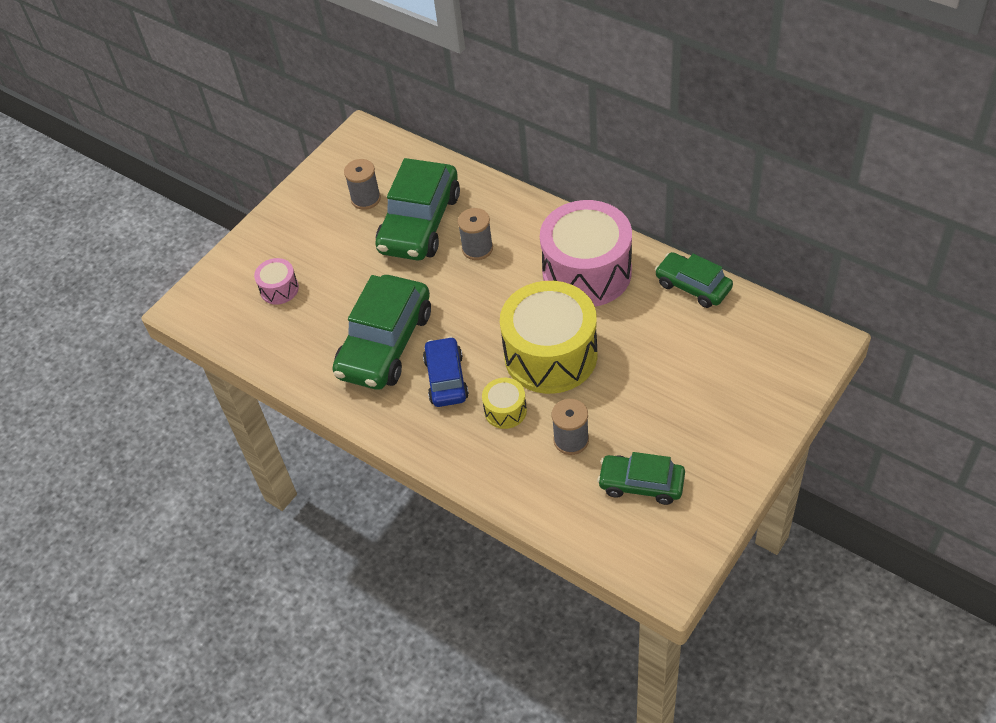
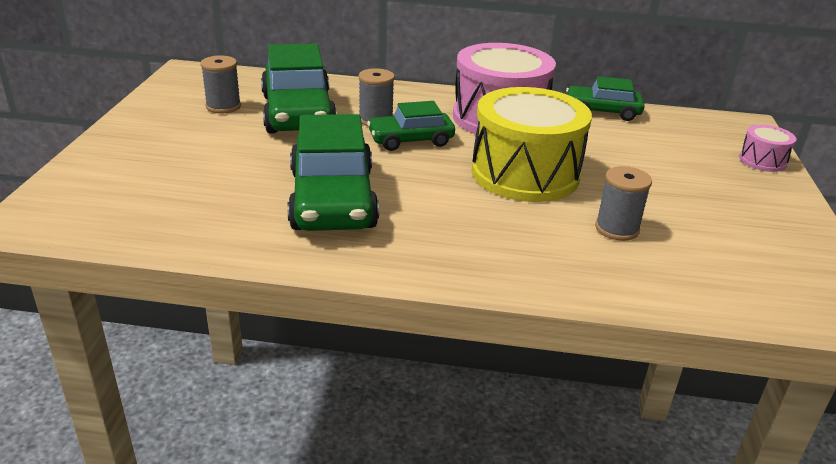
camera: 35 degrees left, 20 degrees down
(279, 289) = (160, 182): pink drum -> pink drum (762, 160)
(446, 379) = (431, 212): blue car -> none
(505, 410) = (522, 222): yellow drum -> none
(641, 484) = (726, 245): green car -> green car (411, 140)

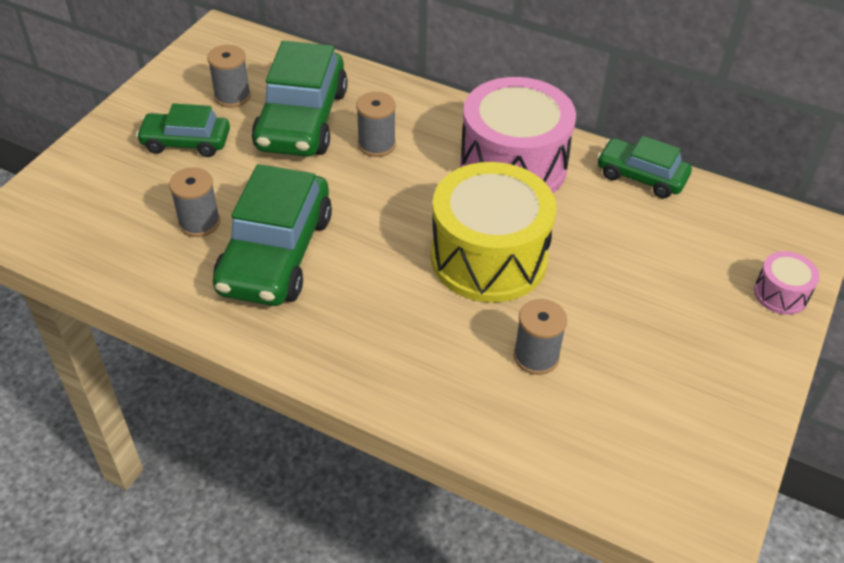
camera: 20 degrees right, 15 degrees up
(242, 190) = (199, 223): none -> grey spool
(411, 140) = (396, 184): green car -> green car (186, 142)

